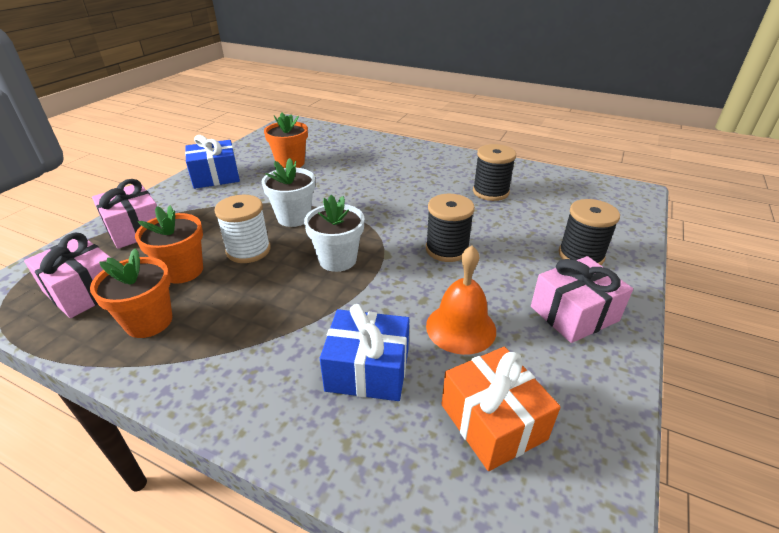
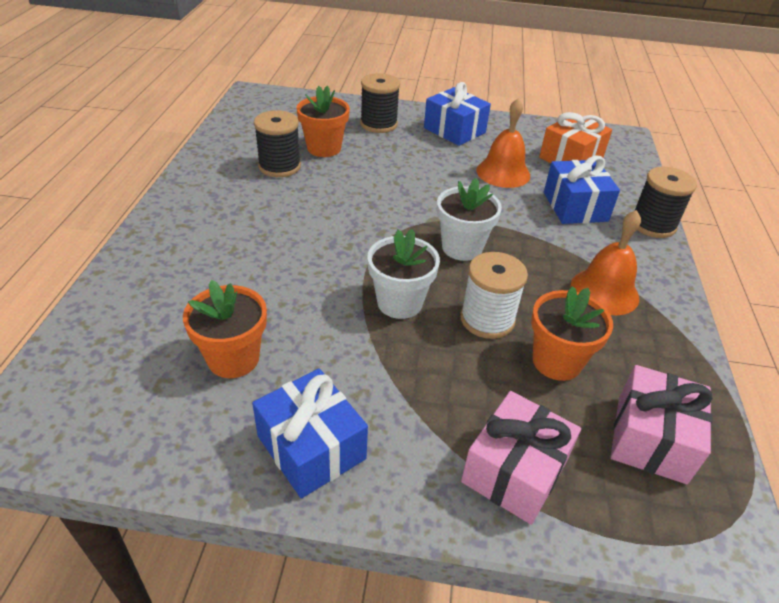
camera: 110 degrees left, 5 degrees up
(149, 322) = (637, 349): orange flower pot -> orange flower pot (324, 148)
(223, 331) = (604, 291): none -> orange bell
(447, 249) = (405, 185): black spool -> black spool (653, 225)
(574, 313) = (454, 130): pink gift -> blue gift

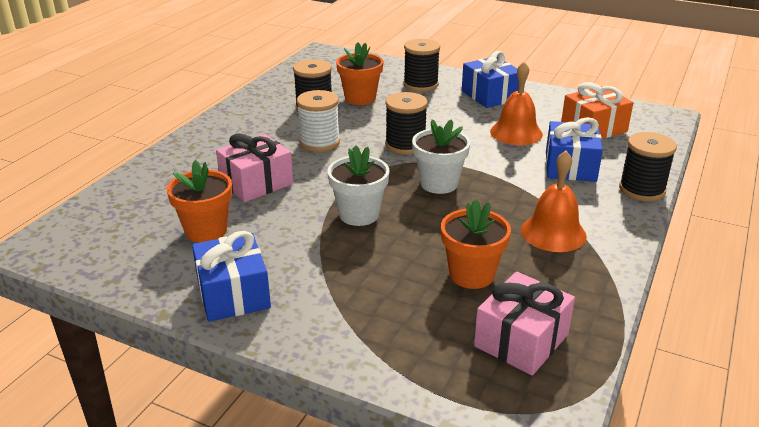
camera: 20 degrees right, 10 degrees down
(402, 202) = (405, 145): none -> black spool
(487, 319) = (428, 237): white spool -> white spool (319, 143)
(514, 471) = (385, 338): pink gift -> pink gift (256, 183)

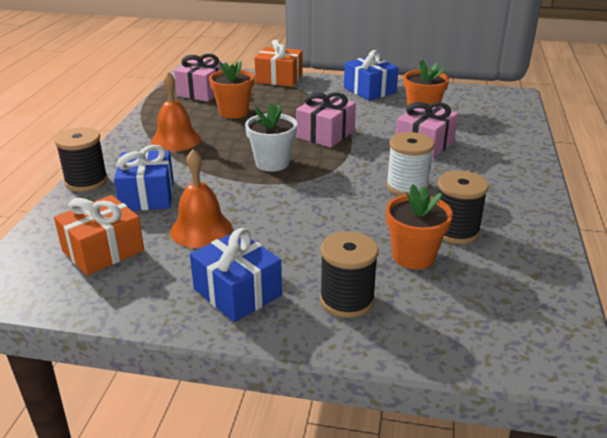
camera: 165 degrees right, 0 degrees up
(359, 214) = (325, 134): white flower pot -> pink gift
(370, 360) = (279, 78): none -> orange gift
(405, 145) = (319, 196): black spool -> none

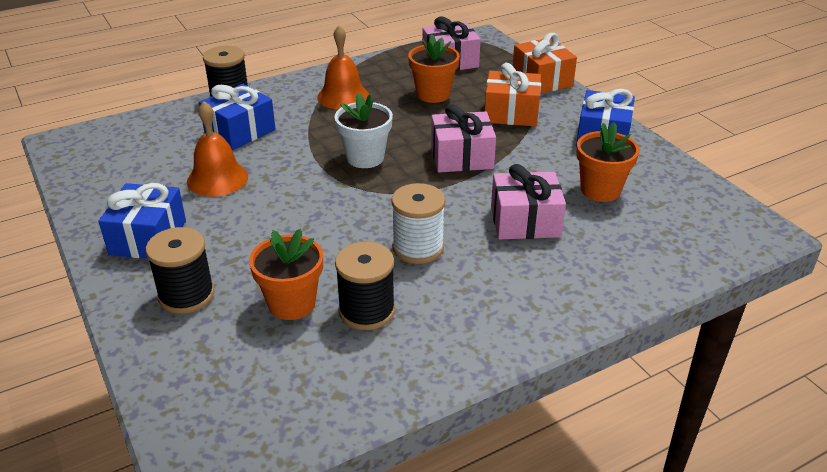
camera: 50 degrees right, 5 degrees up
(103, 250) = (146, 155): orange gift -> orange gift (511, 113)

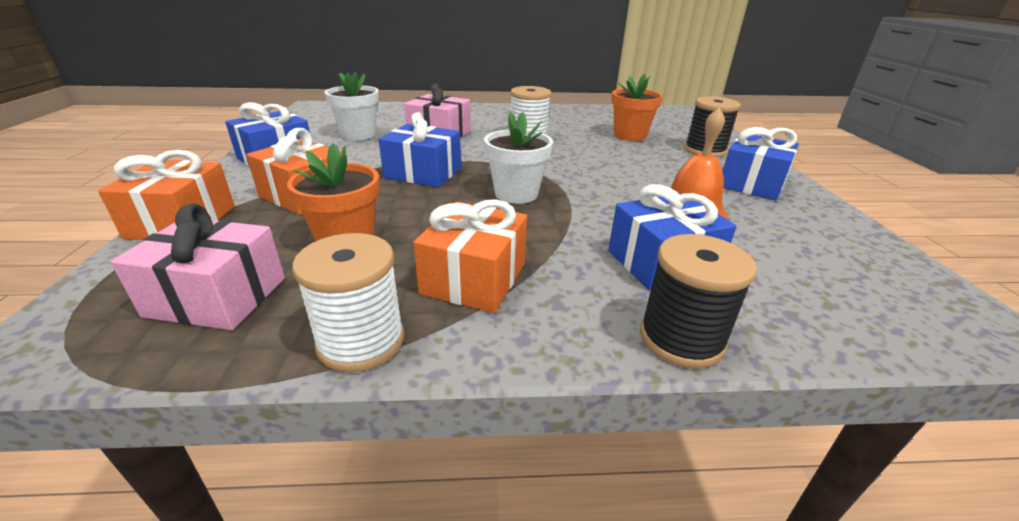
camera: 155 degrees left, 5 degrees down
(343, 96) = (474, 278): orange bell -> orange gift
(366, 311) = (583, 126): black spool -> none
(367, 65) = (361, 341): none -> white spool
(461, 157) = (423, 173): pink gift -> blue gift
(600, 190) = (358, 135): orange flower pot -> white flower pot

